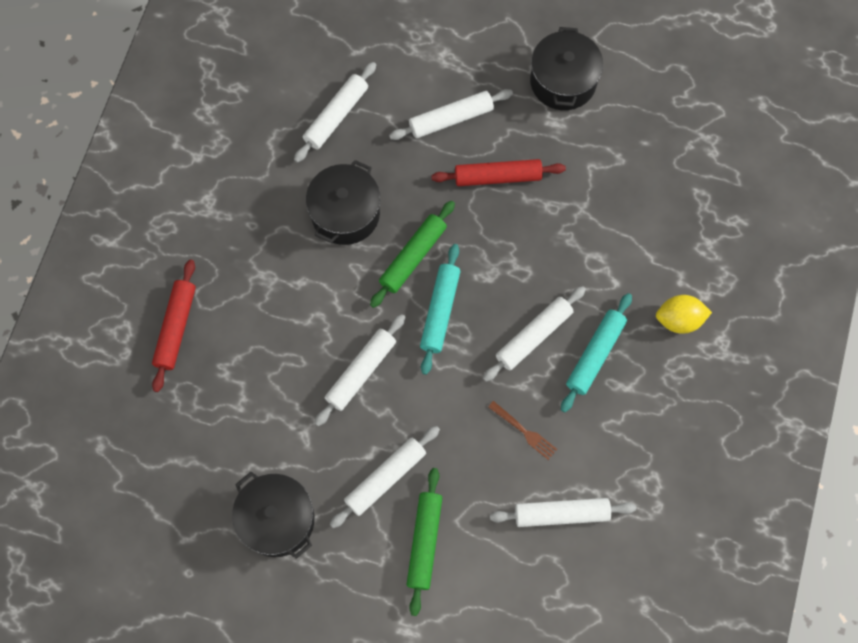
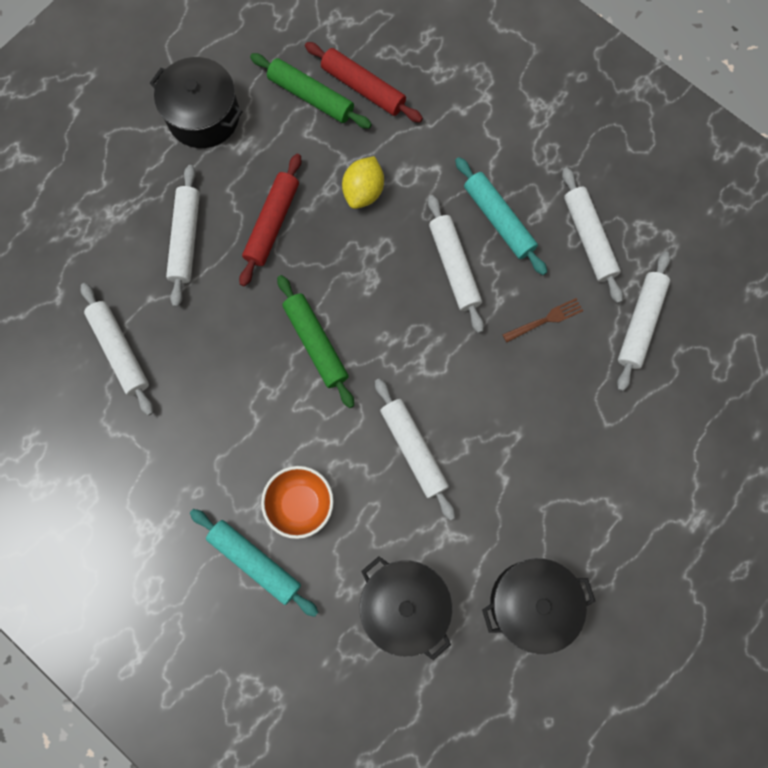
camera: 65 degrees left, 5 degrees up
(176, 328) = (273, 624): red rolling pin -> red rolling pin (363, 88)
(277, 305) = (300, 504): none -> orange bowl
(345, 213) = (234, 390): black pot -> black pot (404, 605)
(385, 478) = (534, 474): white rolling pin -> white rolling pin (589, 238)
(424, 542) = (614, 464): green rolling pin -> green rolling pin (311, 96)
(440, 311) = (386, 343): turquoise rolling pin -> turquoise rolling pin (255, 562)
(679, 320) = (499, 130): yellow lemon -> yellow lemon (363, 191)

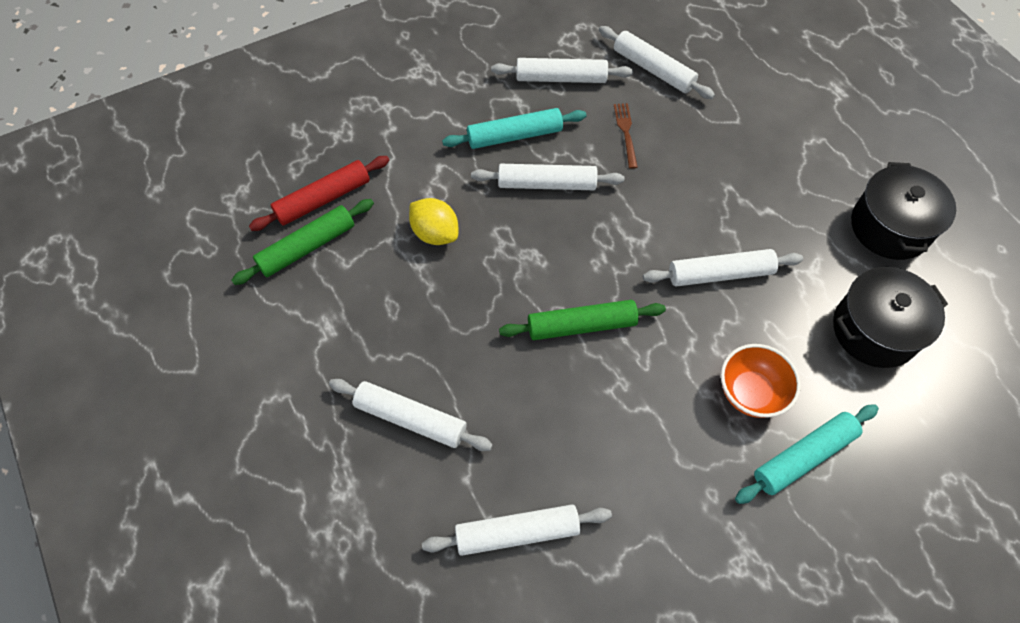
camera: 70 degrees left, 15 degrees down
(203, 116) = (272, 356): black pot -> none
(272, 223) = (432, 326): red rolling pin -> none

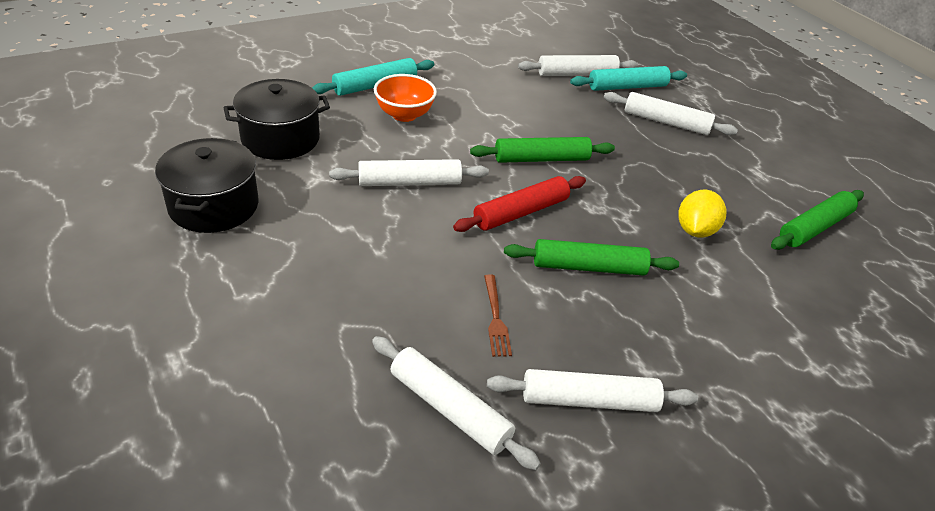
camera: 175 degrees right, 20 degrees down
(323, 199) = (826, 267): red rolling pin -> red rolling pin (521, 212)
(435, 233) = (695, 230): yellow lemon -> yellow lemon turned 75 degrees clockwise
(514, 136) = (637, 322): turquoise rolling pin -> turquoise rolling pin (627, 87)
(547, 184) = (588, 267): white rolling pin -> green rolling pin

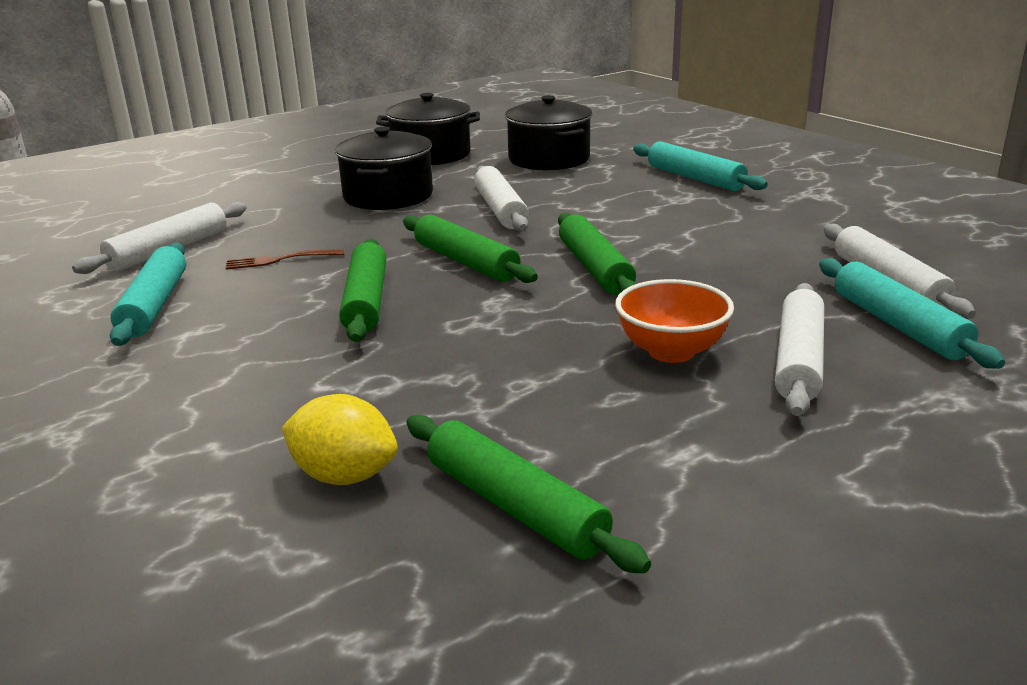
camera: 90 degrees right, 15 degrees down
(341, 243) = (388, 196): none -> black pot
(404, 115) = (640, 196): orange bowl -> orange bowl (671, 351)
(521, 212) = (466, 262): red rolling pin -> green rolling pin
(589, 400) = (154, 305): white rolling pin -> turquoise rolling pin
(695, 230) = (464, 375): yellow lemon -> yellow lemon (344, 476)

